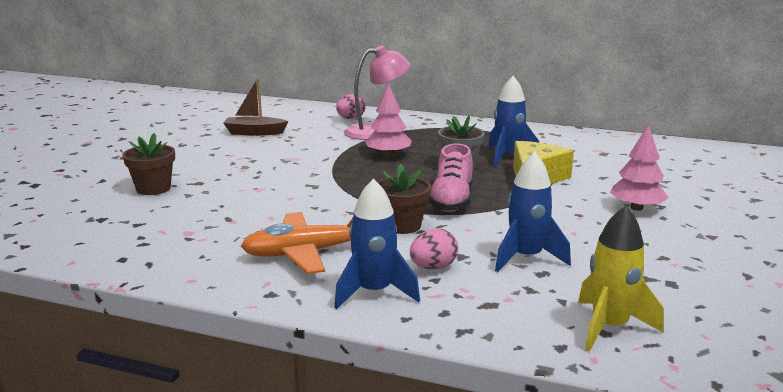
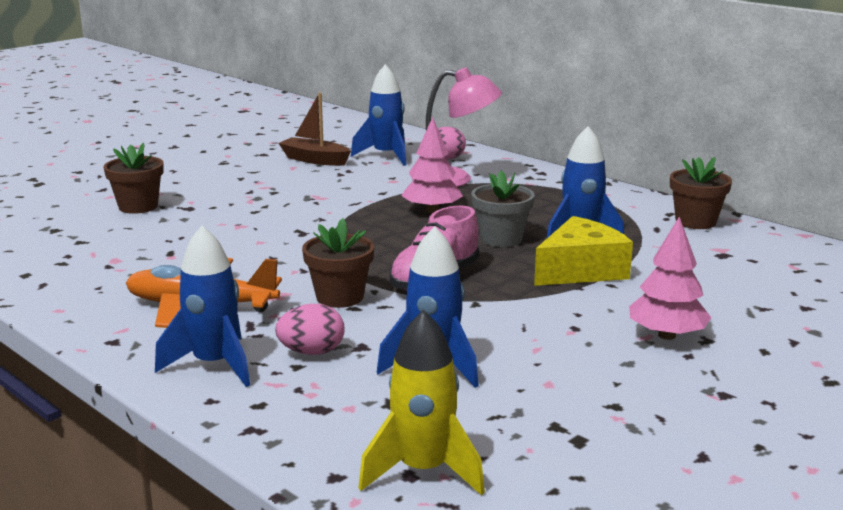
camera: 25 degrees right, 0 degrees up
(305, 122) = (386, 156): none -> blue rocket
(563, 136) = (695, 222): none -> brown flower pot

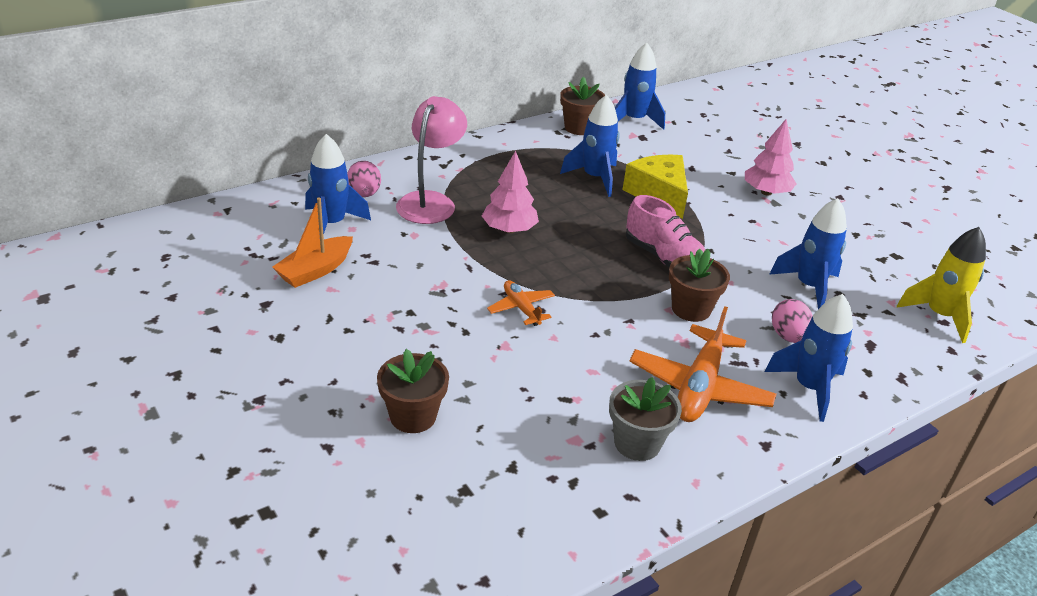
camera: 80 degrees left, 15 degrees up
(299, 226) = (521, 308): none -> orange plane
(315, 160) = (315, 270): brown boat -> orange boat
(501, 239) = (588, 211): grey flower pot -> grey flower pot (637, 443)
(763, 247) = (634, 120): none -> blue rocket

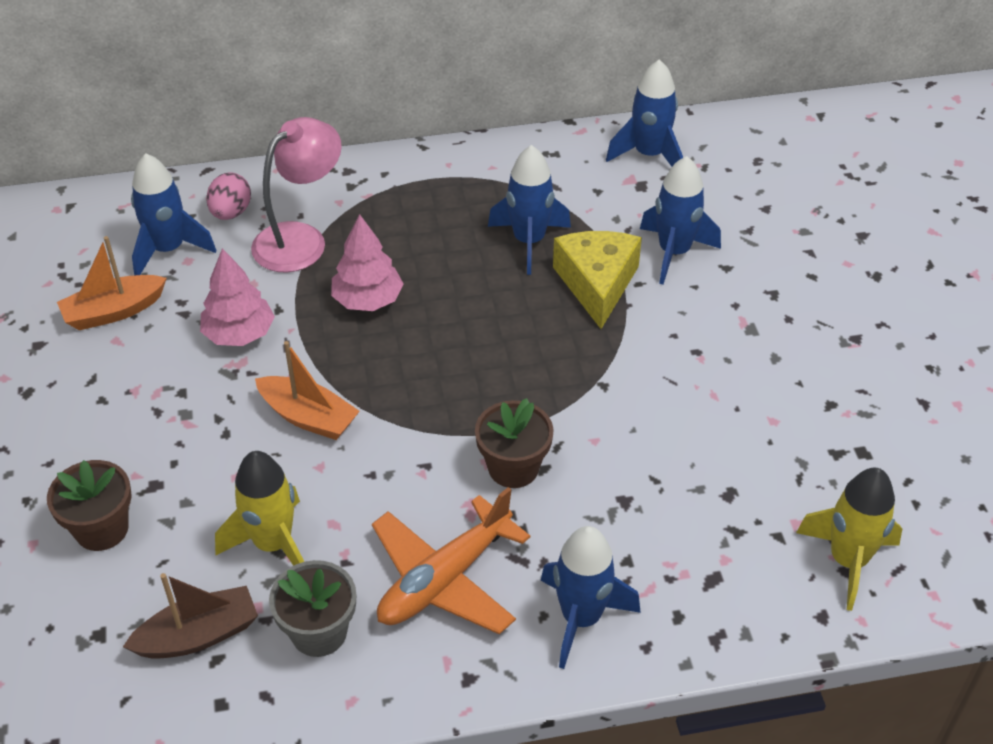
camera: 25 degrees right, 10 degrees up
(521, 308) = (308, 417): orange plane -> orange boat
(547, 469) = (198, 635): none -> brown boat
(558, 394) = (273, 544): none -> yellow rocket
(579, 128) = (564, 155): brown flower pot -> none
(664, 258) = (533, 385): pink shoe -> none
(766, 192) = (751, 309): pink tree -> pink tree (239, 334)
(788, 336) = (610, 539): pink egg -> none
(808, 287) = (695, 472): blue rocket -> blue rocket (674, 252)

